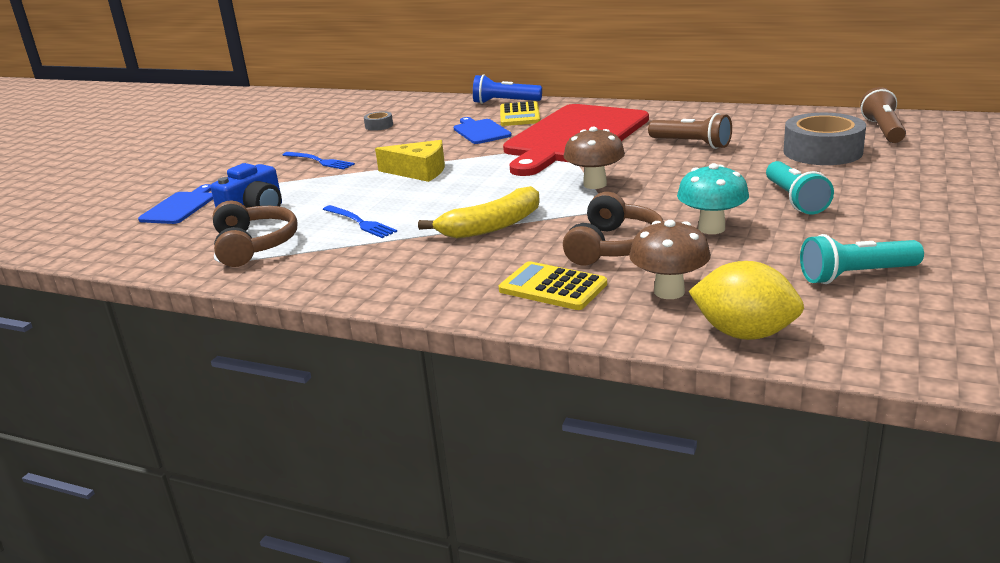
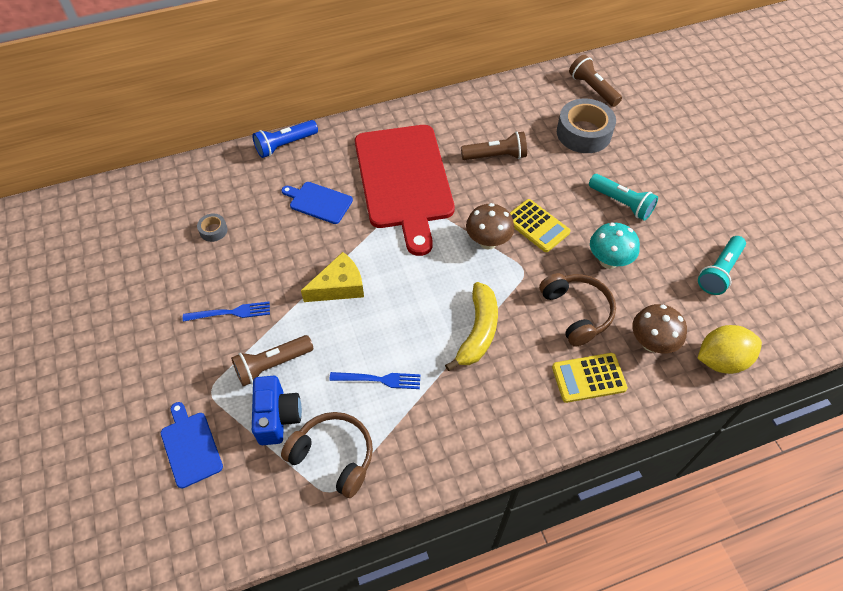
camera: 45 degrees left, 30 degrees up
(299, 191) = (272, 365): none -> brown flashlight
(519, 115) = (322, 162): yellow calculator -> yellow calculator (536, 226)

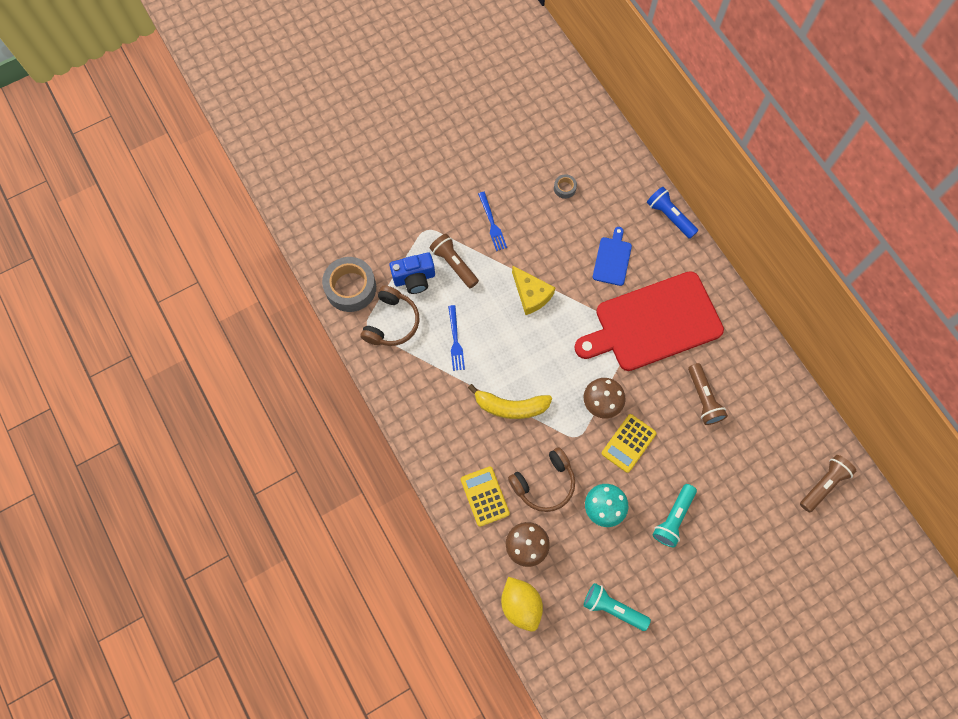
camera: 80 degrees right, 15 degrees up
(190, 447) = (384, 230): blue cutting board -> none
(583, 133) = (756, 478): grey tape -> grey tape (350, 288)

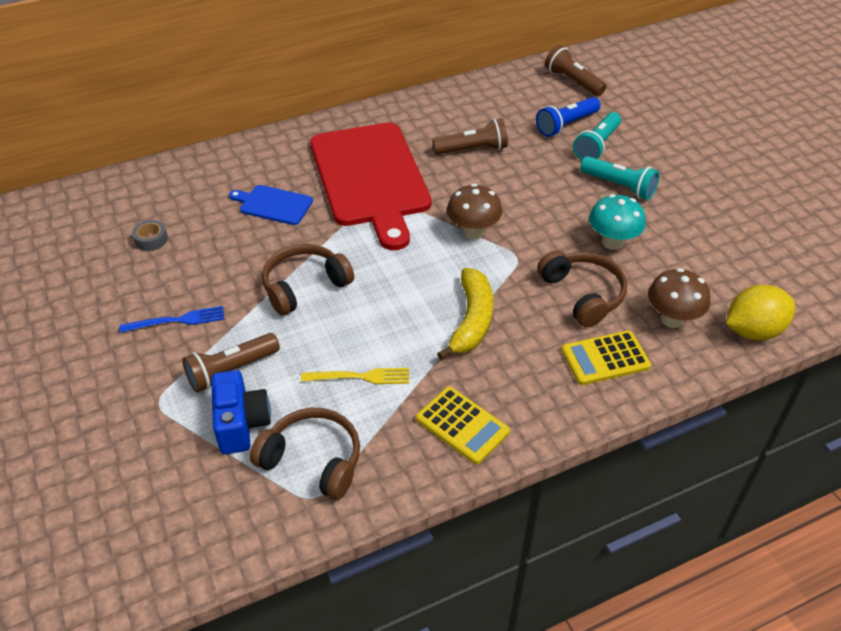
camera: 85 degrees left, 25 degrees down
(350, 288) = (233, 520): grey tape -> none
(455, 341) = (361, 377): blue fork -> yellow fork
(531, 294) = (304, 286): yellow cheese -> brown headphones
(613, 608) = (738, 245): turquoise flashlight -> turquoise flashlight (597, 146)
(628, 443) = (527, 213): yellow calculator -> yellow calculator (462, 425)
(669, 216) = (230, 152): blue flashlight -> blue flashlight (566, 125)

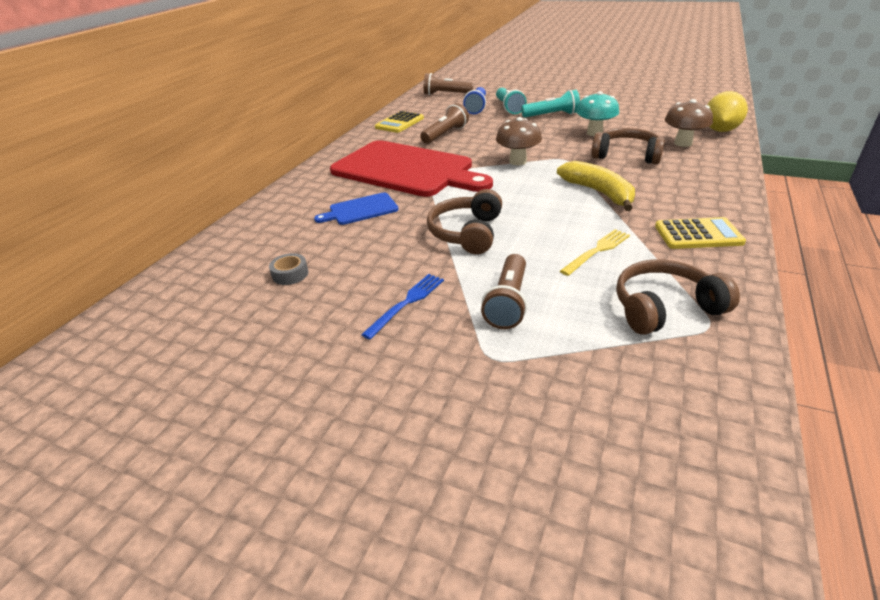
camera: 40 degrees left, 10 degrees down
(241, 424) = (579, 324): blue camera -> none
(605, 358) = (692, 170): yellow calculator -> yellow calculator (399, 123)

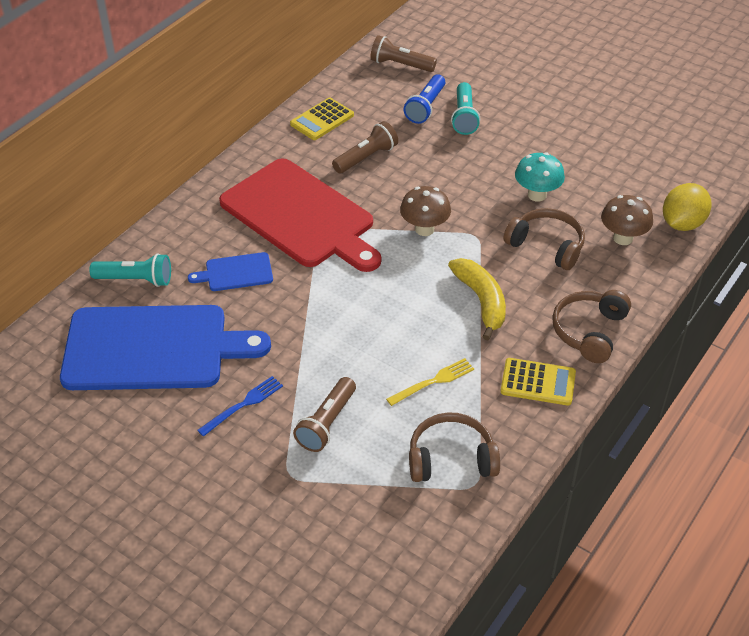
camera: 10 degrees right, 10 degrees up
(290, 274) = (152, 348): grey tape -> blue cutting board
(467, 233) = (326, 330): brown headphones -> brown headphones (589, 331)
(552, 115) = (507, 146): turquoise flashlight -> turquoise flashlight (136, 279)

